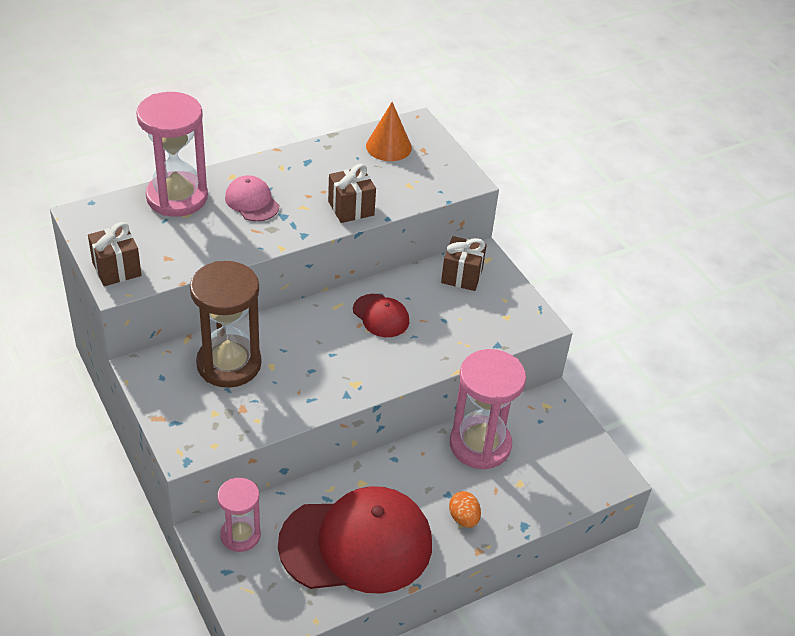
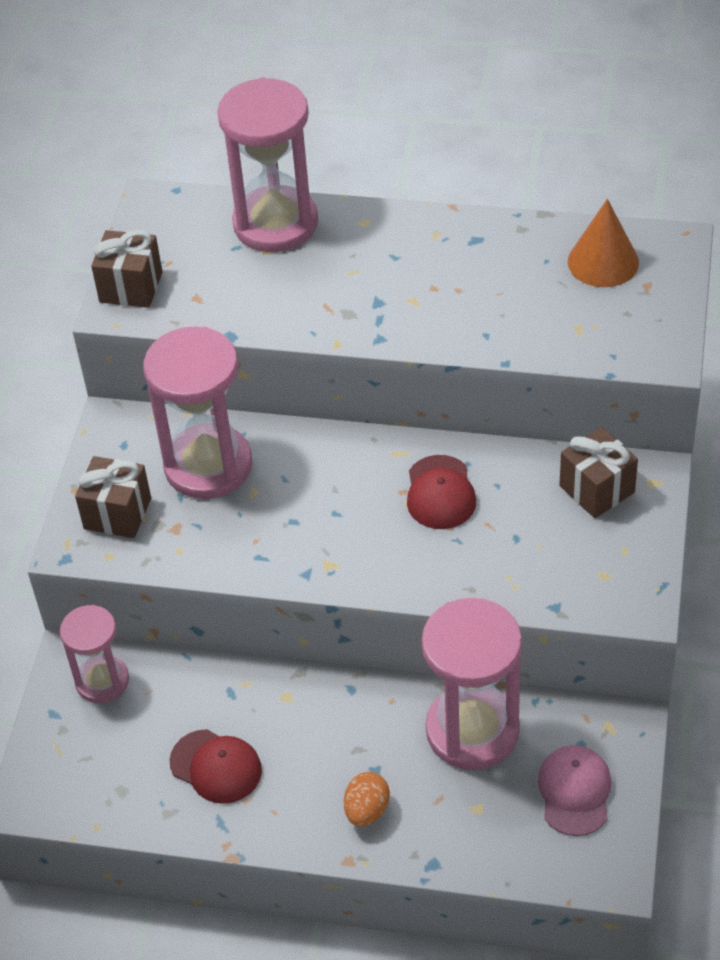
camera: 45 degrees right, 5 degrees up
(229, 364) = (208, 465): brown hourglass -> pink hourglass
(252, 202) = (357, 267): pink cap -> pink cap (574, 792)
(351, 208) = (471, 328): brown gift -> brown gift (117, 513)
(356, 544) = (216, 766): red cap -> red cap, size x0.45

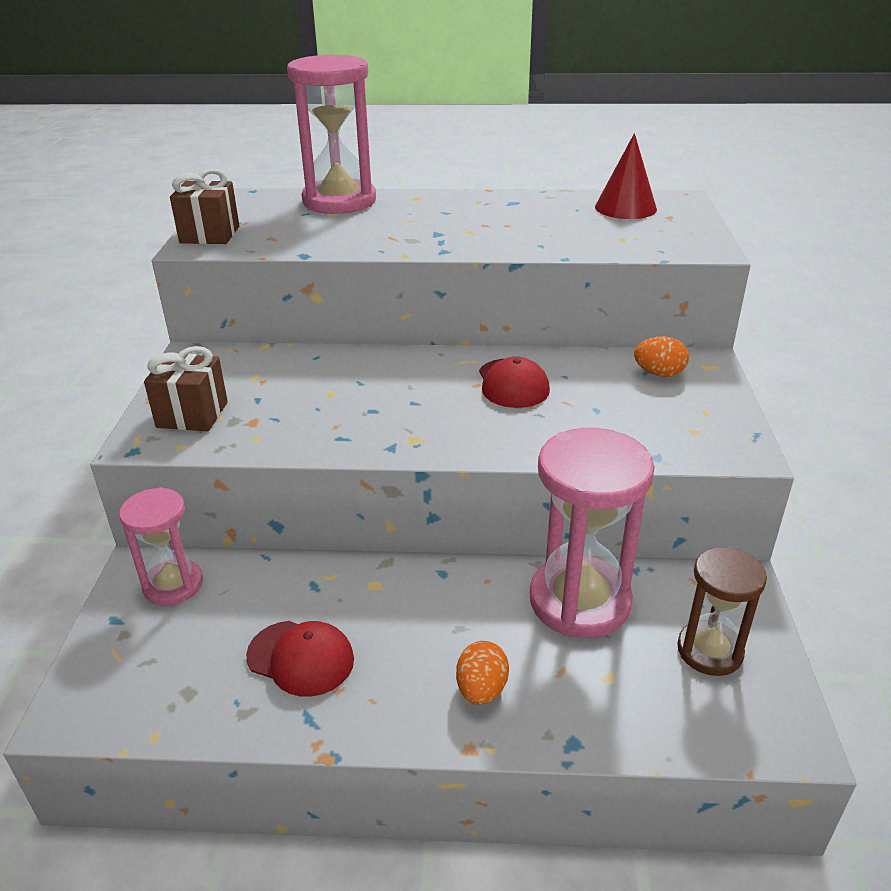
camera: 10 degrees left, 15 degrees down
(208, 465) = (285, 378): pink hourglass -> none
(574, 792) = (709, 651): pink cap -> brown hourglass
(596, 489) = (659, 373): brown gift -> orange egg
(603, 262) = (625, 208): orange cone -> red cone

